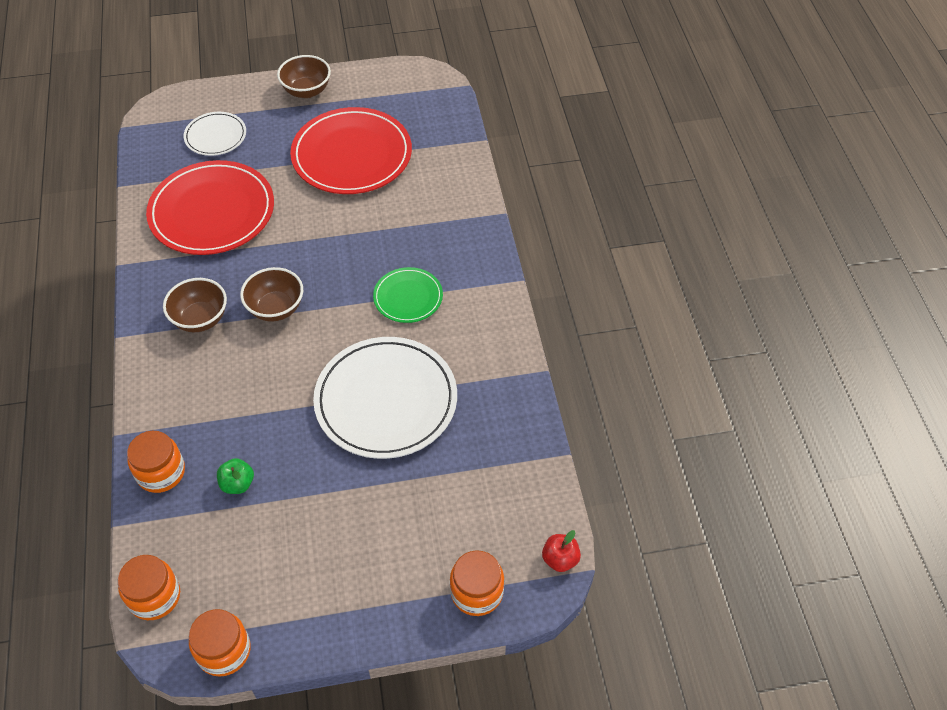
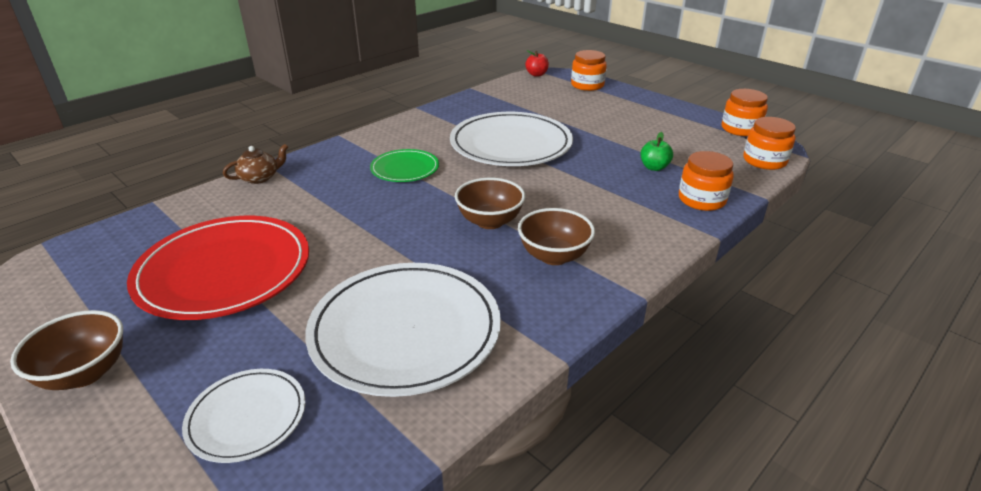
camera: 125 degrees left, 20 degrees down
(212, 212) = (405, 331): red plate -> white plate
(474, 203) = (260, 177): none -> brown teapot

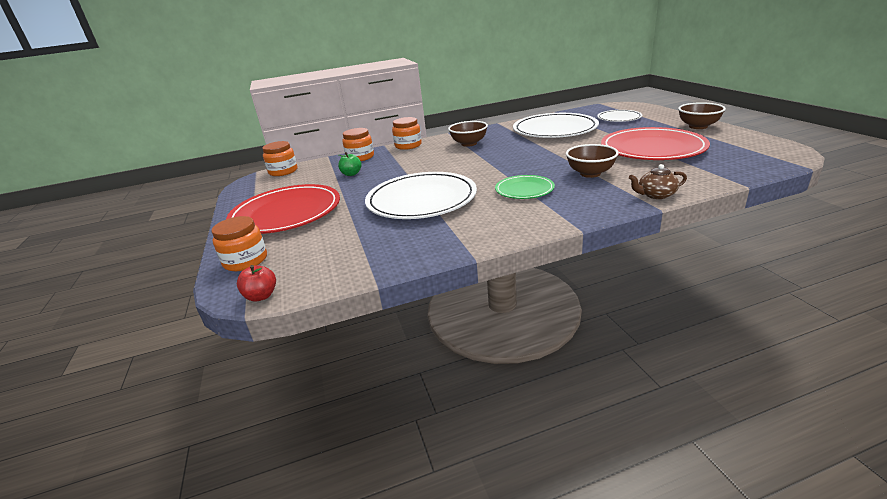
camera: 150 degrees left, 5 degrees down
(490, 221) = (487, 157): brown bowl -> brown bowl (590, 173)
(632, 116) = (286, 213): none -> red plate
(740, 129) = (242, 192): orange jar -> orange jar (408, 145)

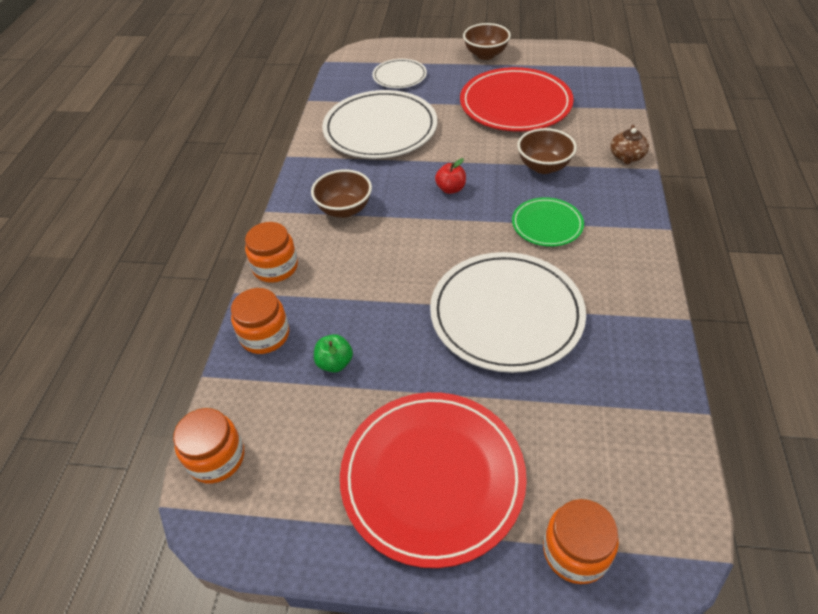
camera: 65 degrees left, 20 degrees up
(261, 296) = (688, 538): red apple -> red apple (450, 189)

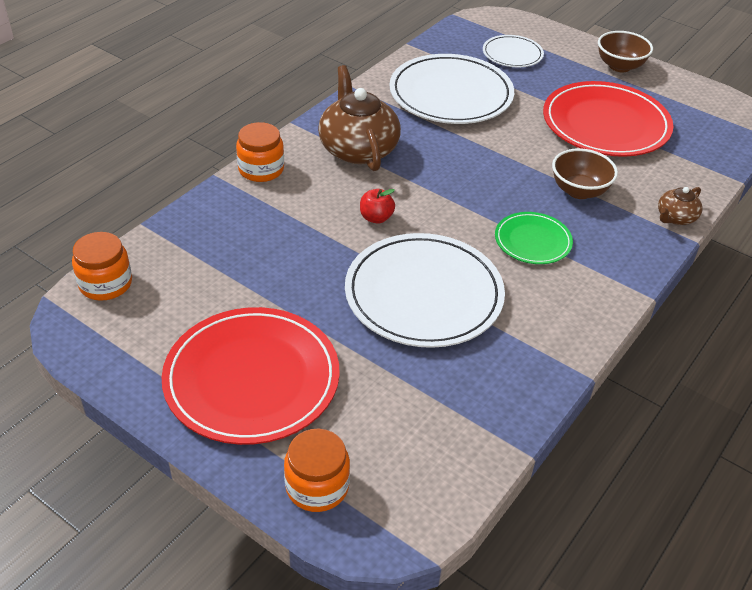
camera: 25 degrees right, 5 degrees down
(265, 335) = (210, 216): orange jar -> none
(335, 363) = (247, 262): green apple -> none
(344, 209) = (358, 149): brown bowl -> brown teapot
(450, 189) = (469, 172): red apple -> red apple (376, 218)

